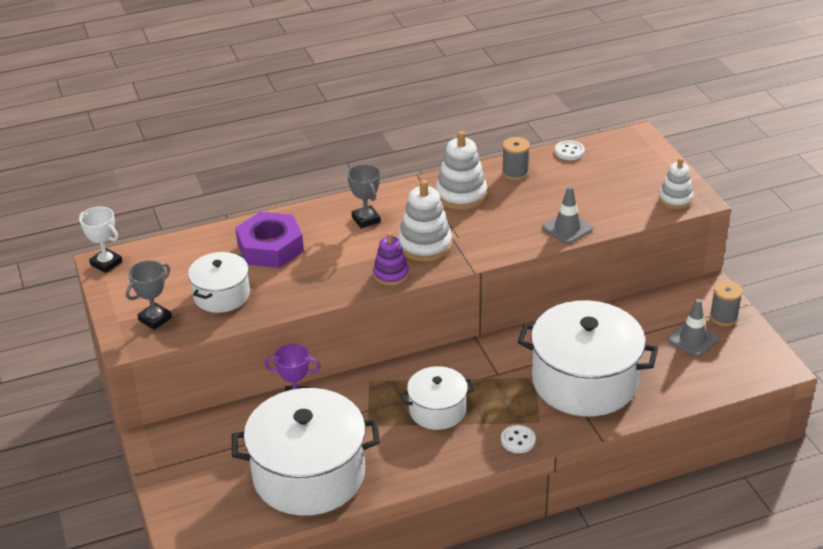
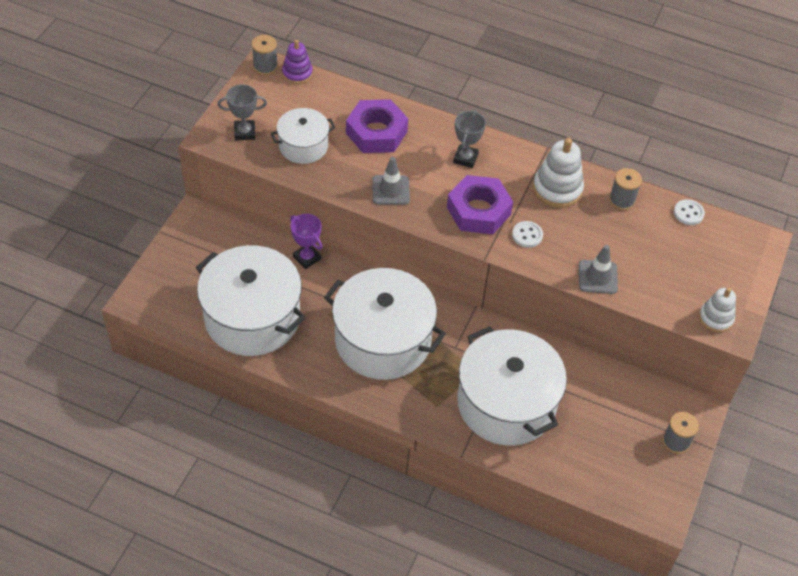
camera: 40 degrees right, 15 degrees up
(106, 263) = (265, 66): white trophy -> grey spool
(391, 274) = (426, 216): purple stacking toy -> purple stacking toy (297, 73)
(425, 245) = (478, 210): white stacking toy -> purple nut
(437, 410) = (382, 340): white pot -> white pot, size x1.88
(518, 440) = (405, 407): white button -> white button (527, 235)
(692, 339) = (628, 439): grey traffic cone -> grey traffic cone (391, 190)

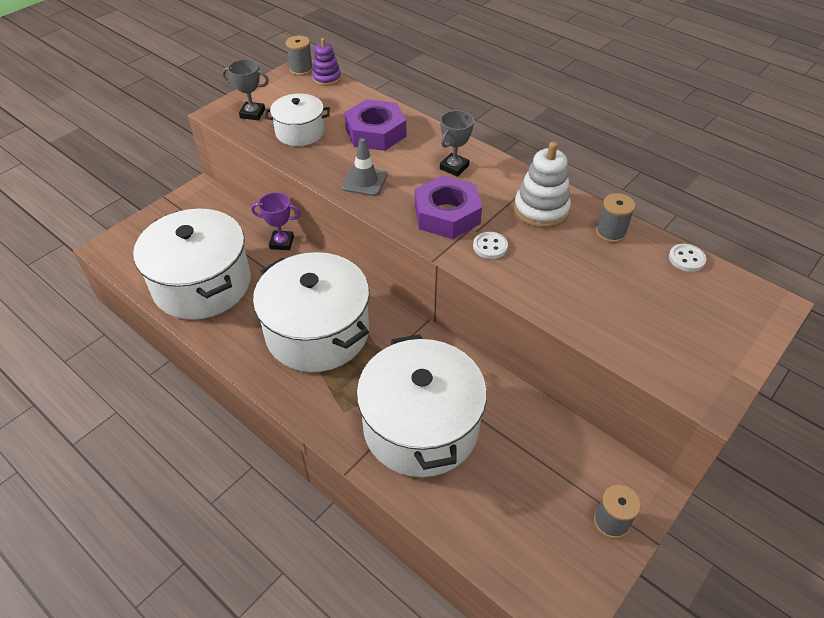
camera: 20 degrees right, 5 degrees down
(307, 258) = (282, 243): purple trophy -> purple trophy turned 60 degrees counterclockwise
(597, 277) = (555, 303): grey traffic cone -> none
(715, 318) = (691, 378): white stacking toy -> none

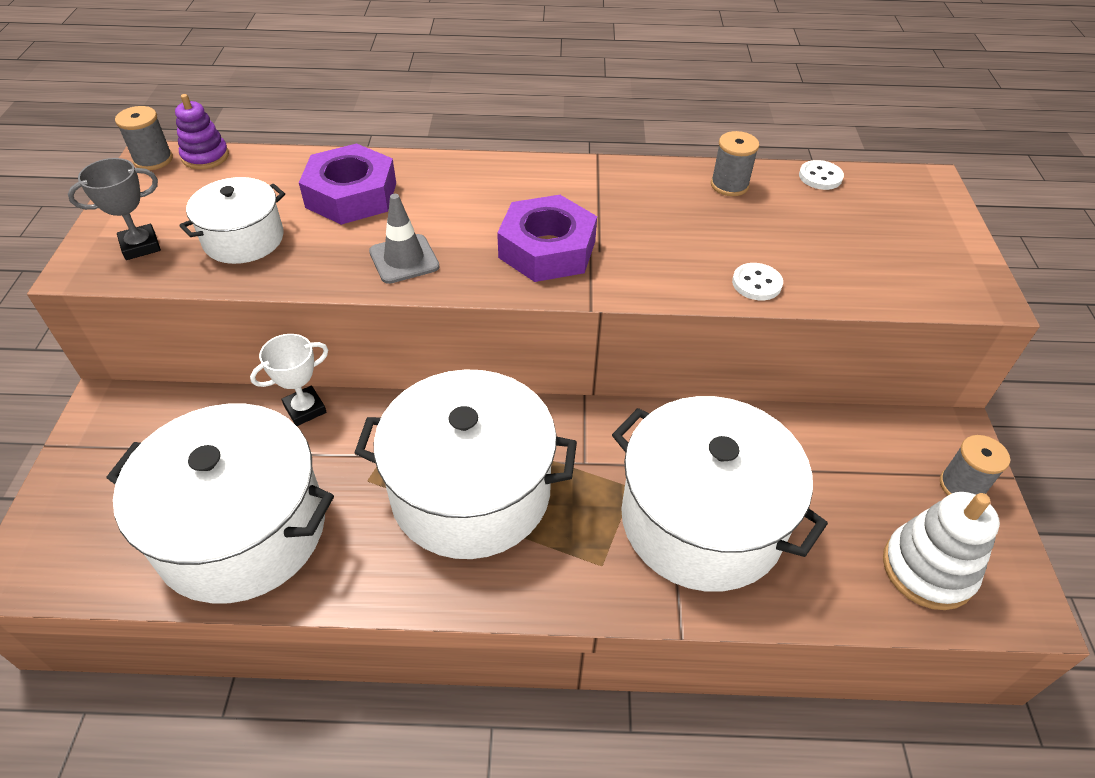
camera: 40 degrees left, 0 degrees up
(282, 243) = (305, 409): purple trophy -> white trophy
(454, 167) = (494, 193): grey trophy -> none
(490, 246) = (633, 260): white button -> white button (756, 283)
(541, 210) = (639, 195): white stacking toy -> white stacking toy (928, 569)

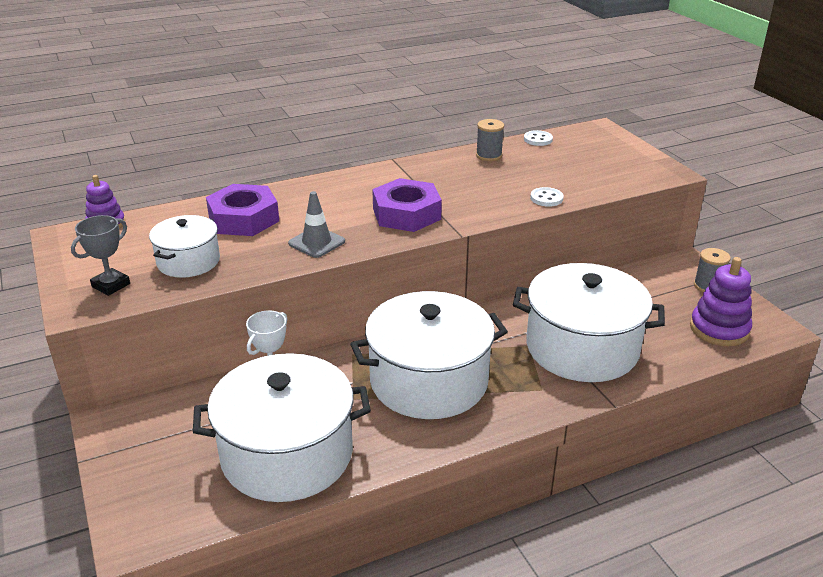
camera: 25 degrees left, 15 degrees down
(153, 160) = (64, 236): grey spool -> none
(928, 569) = (719, 329): white stacking toy -> purple stacking toy

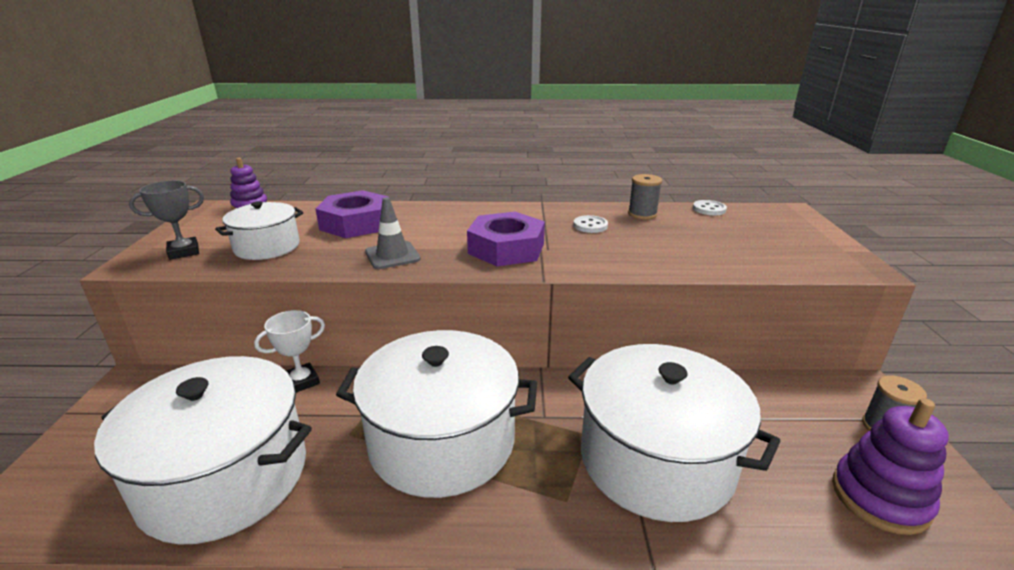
camera: 25 degrees right, 5 degrees down
(546, 198) = (676, 264): white button -> white button (590, 226)

